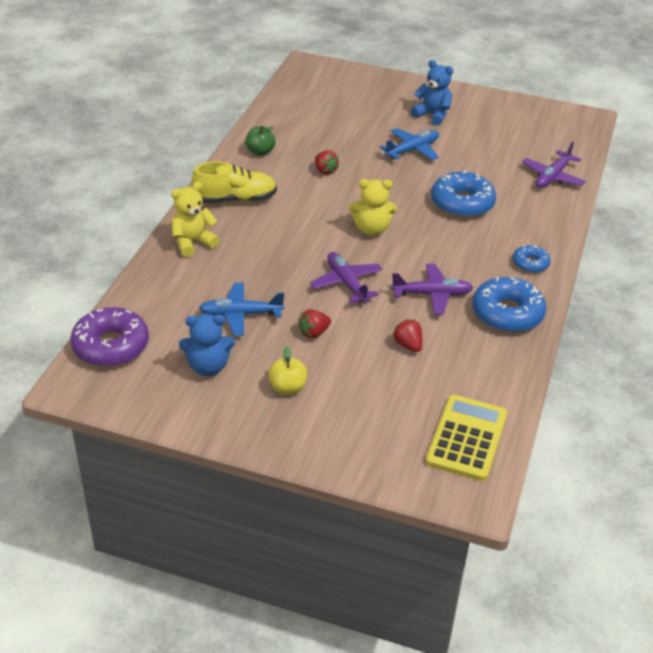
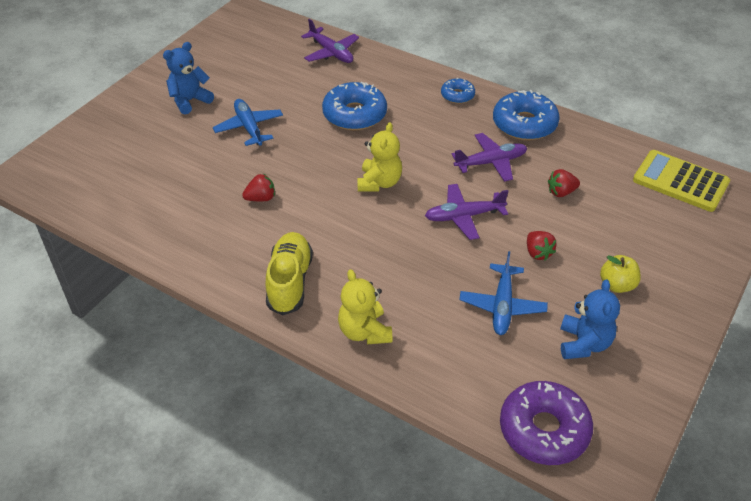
camera: 75 degrees left, 5 degrees up
(260, 152) = (199, 246): green apple -> none
(432, 294) = (491, 162): purple plane -> purple plane turned 60 degrees clockwise

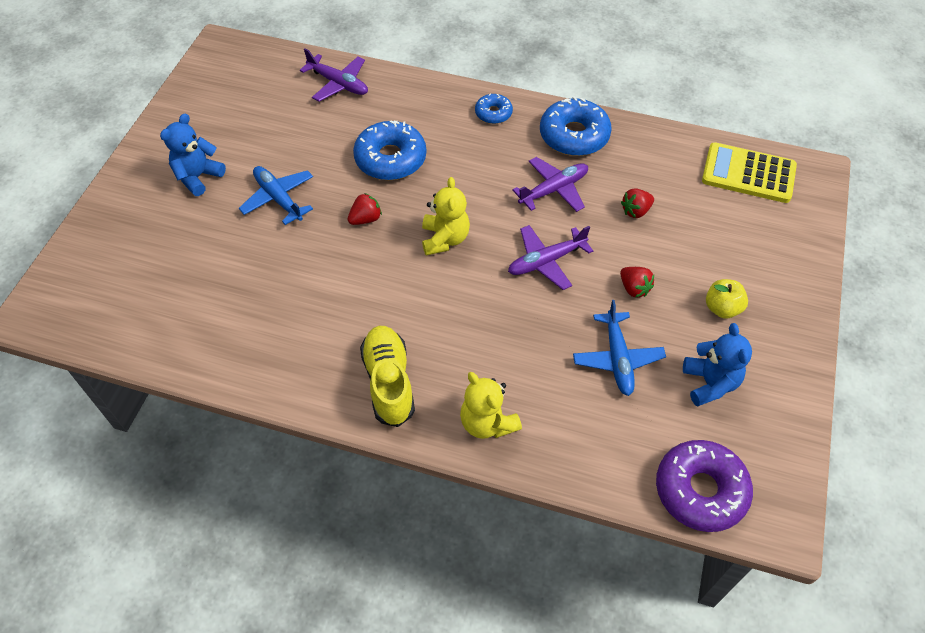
camera: 15 degrees left, 10 degrees up
(261, 198) = (322, 286): red strawberry -> red strawberry (365, 219)

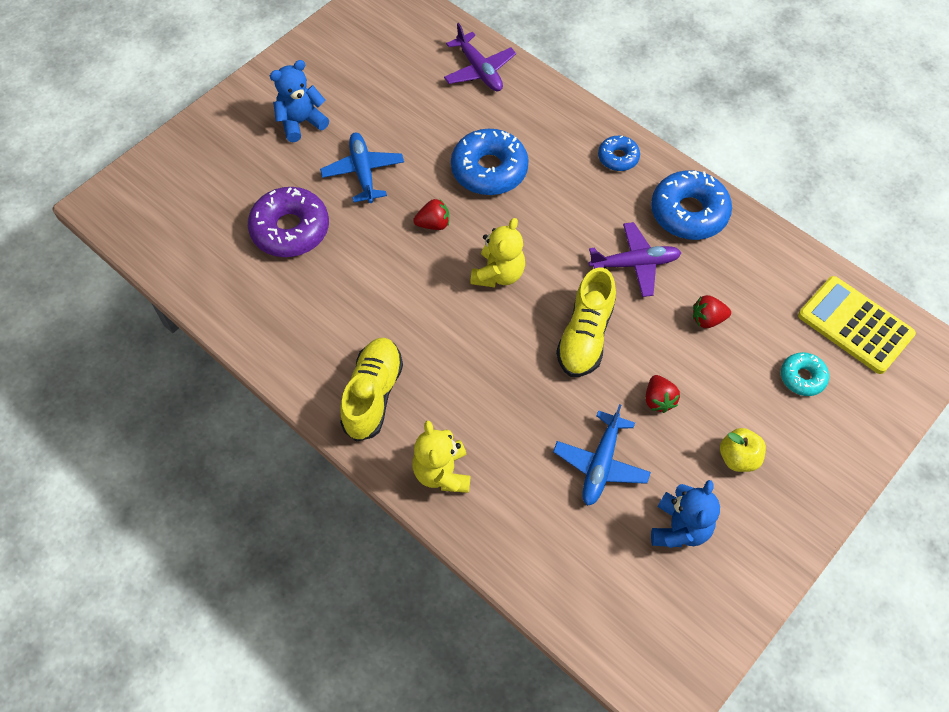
camera: 25 degrees right, 5 degrees up
(546, 261) = (585, 336): purple plane -> yellow shoe
(700, 490) = (608, 627): purple donut -> purple donut (290, 229)
(733, 227) = (802, 377): none -> turquoise donut

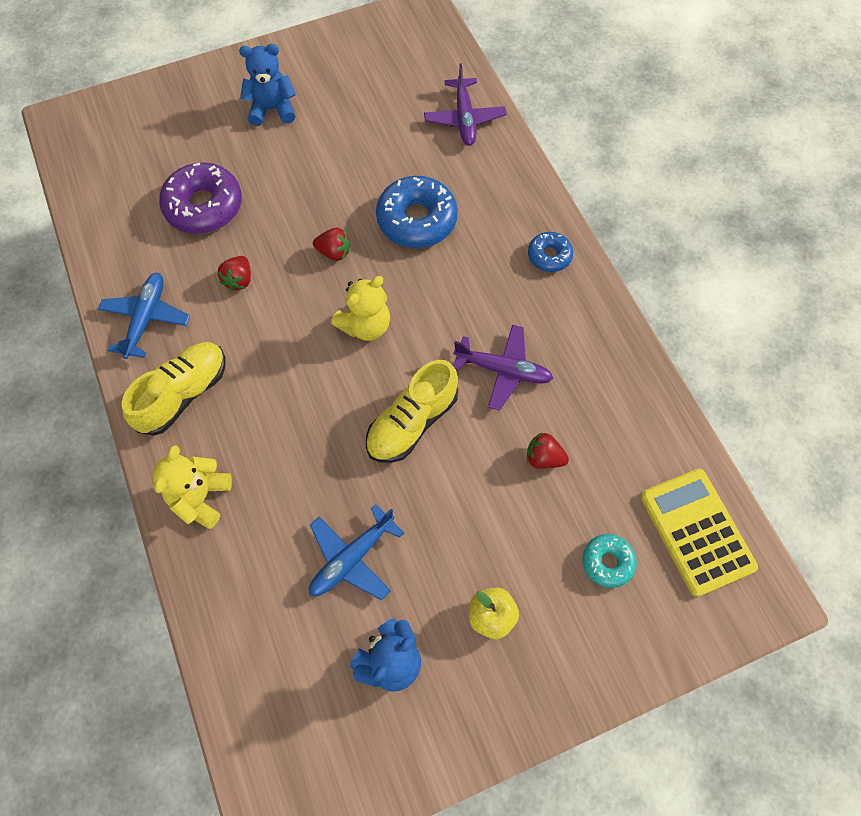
camera: 25 degrees right, 5 degrees up
(363, 172) = (300, 177): blue plane -> blue plane (146, 318)
(658, 400) = (446, 519): red strawberry -> red strawberry (239, 280)
(688, 213) = (588, 340): blue donut -> none

